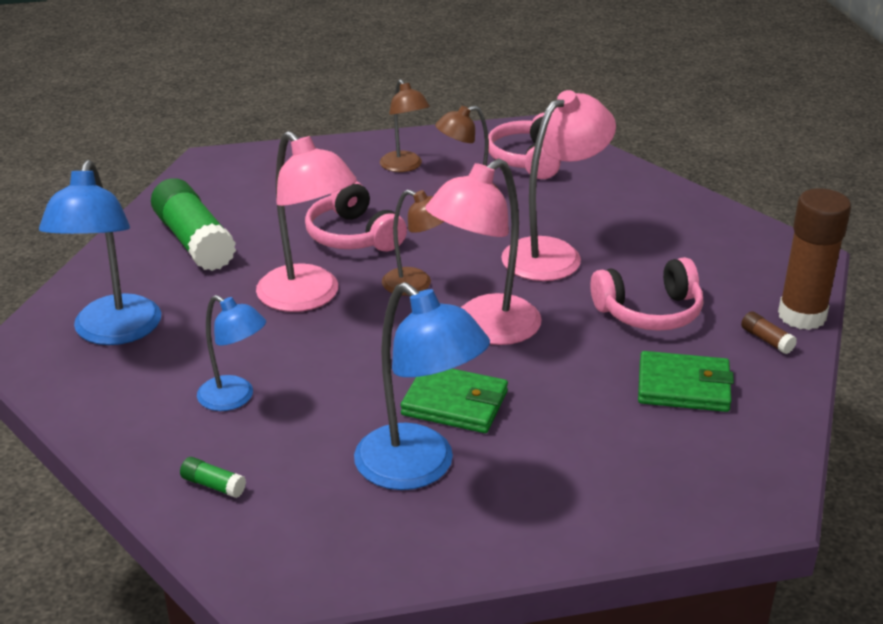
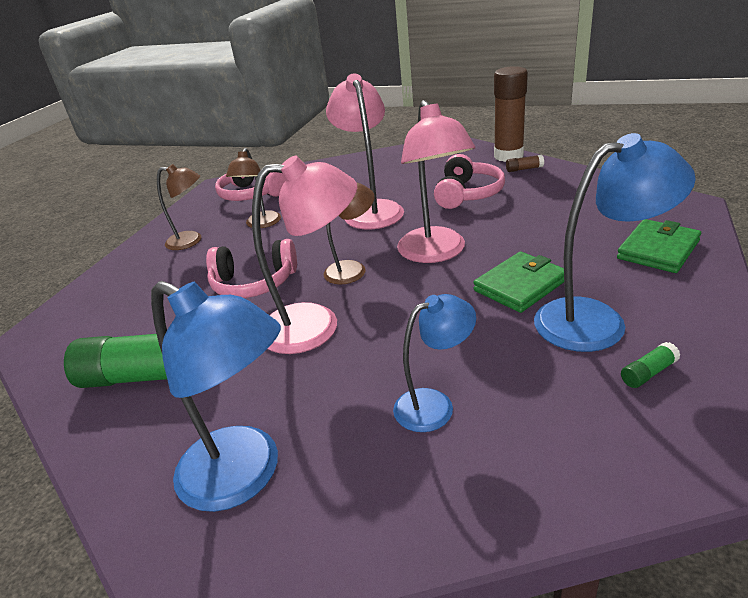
camera: 55 degrees left, 0 degrees up
(213, 485) = (570, 452): green glue stick -> green glue stick (648, 373)
(683, 386) = (554, 201): green wallet -> green wallet (658, 250)

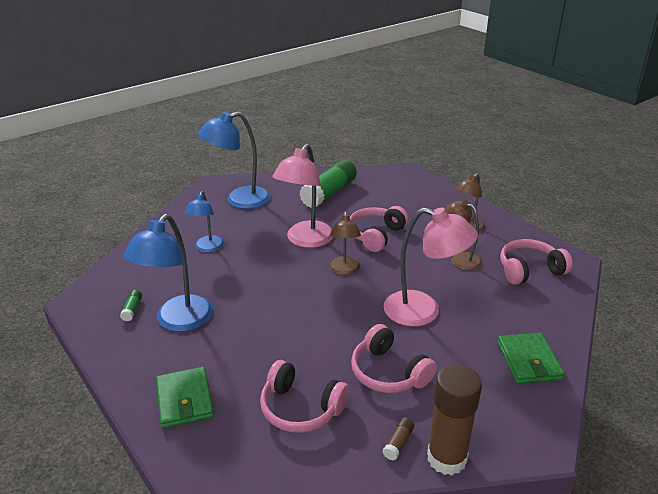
camera: 120 degrees right, 0 degrees up
(435, 253) = (319, 307): pink lamp -> none
(520, 285) = (240, 317): green wallet -> green wallet (528, 361)
(561, 205) = (301, 408): none -> pink headphones

